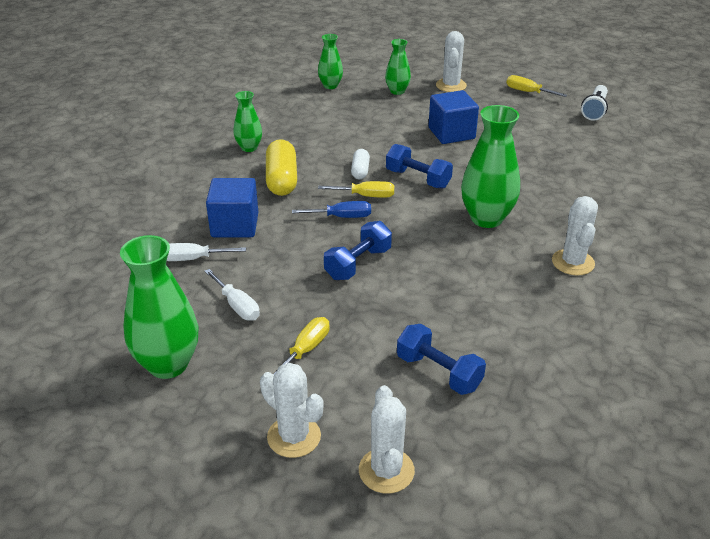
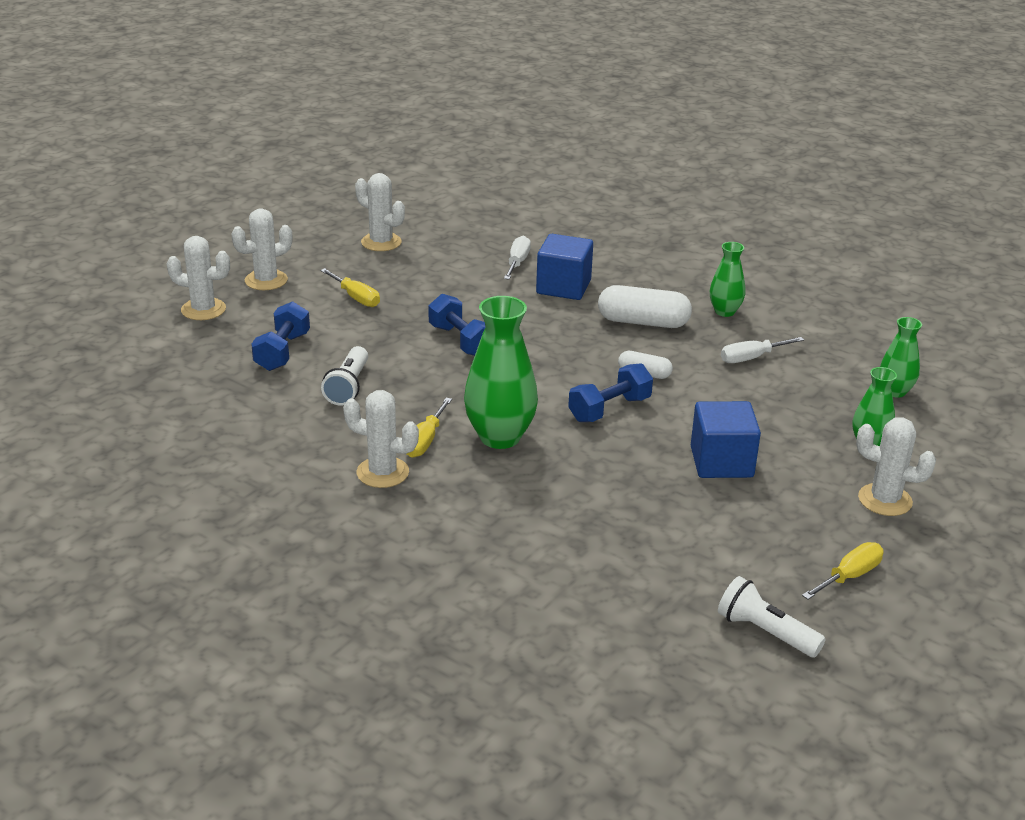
camera: 105 degrees right, 5 degrees down
(168, 364) = (381, 242): green vase -> white cactus
(237, 306) = (435, 275): white screwdriver -> white screwdriver (751, 358)
(282, 180) = (643, 322): yellow capsule -> white capsule
(342, 217) = (550, 346): blue screwdriver -> none
(366, 196) = (586, 367): yellow screwdriver -> yellow screwdriver (425, 441)
(438, 372) = (282, 352): blue dumbbell -> blue dumbbell turned 45 degrees counterclockwise
(471, 311) = (348, 387): none -> white flashlight

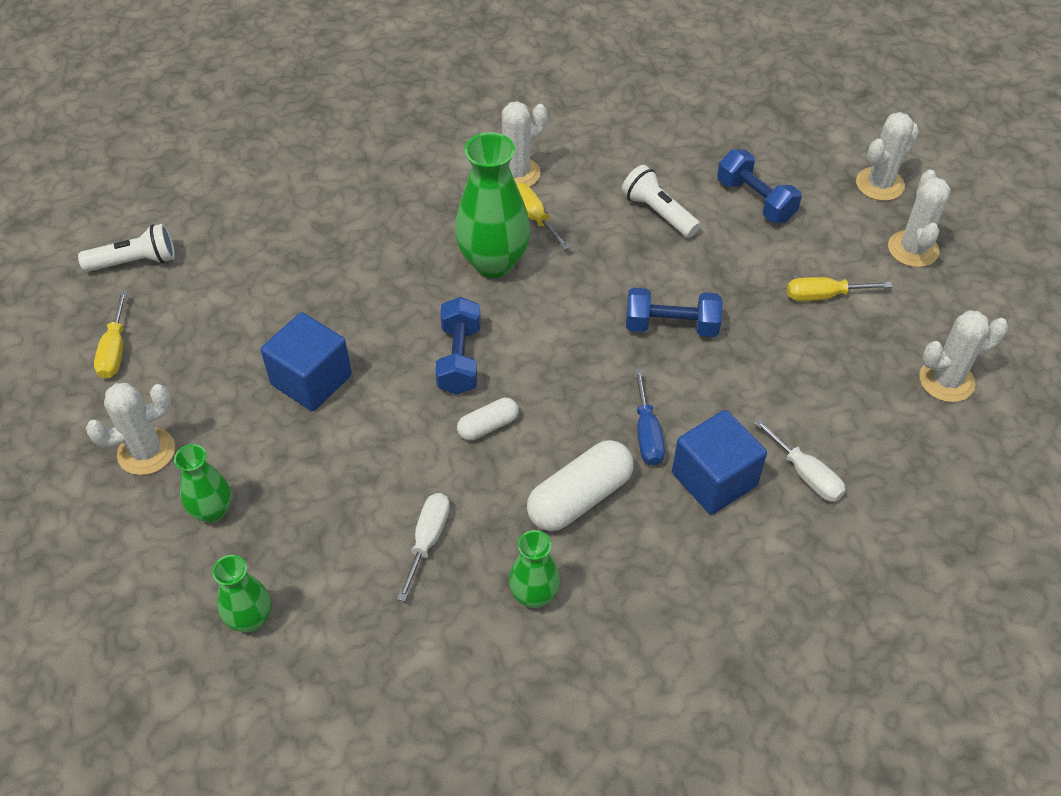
camera: 130 degrees right, 20 degrees up
(563, 318) = (647, 434): none -> blue screwdriver

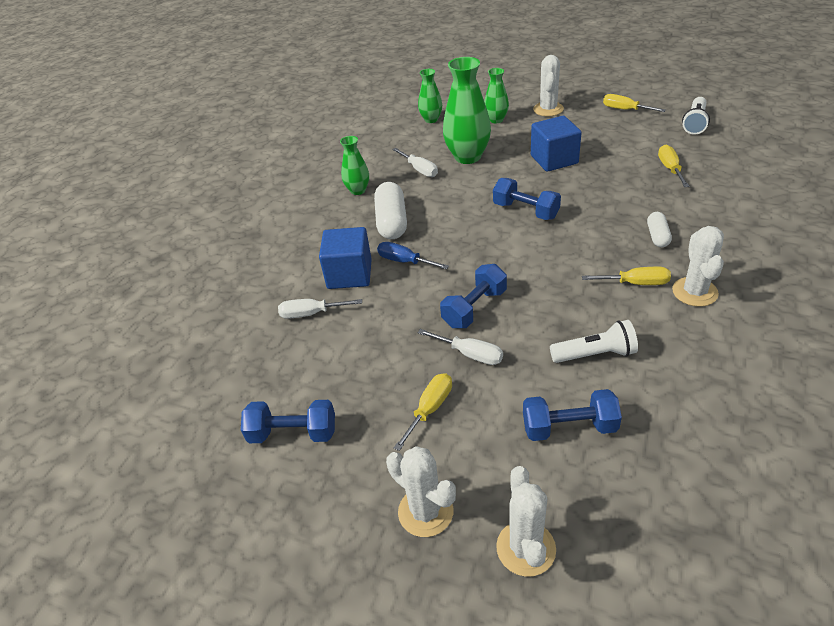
camera: 130 degrees right, 10 degrees down
(278, 253) = (670, 169): none -> yellow screwdriver
(488, 426) = (467, 206): white capsule -> white capsule (657, 236)
(493, 262) = (599, 249): green vase -> green vase (467, 157)
(736, 299) = (470, 354): none -> white screwdriver
(946, 381) = (293, 433): white cactus -> blue dumbbell

